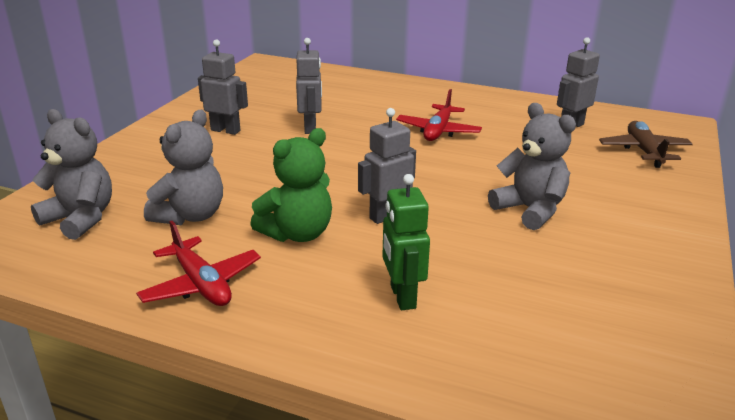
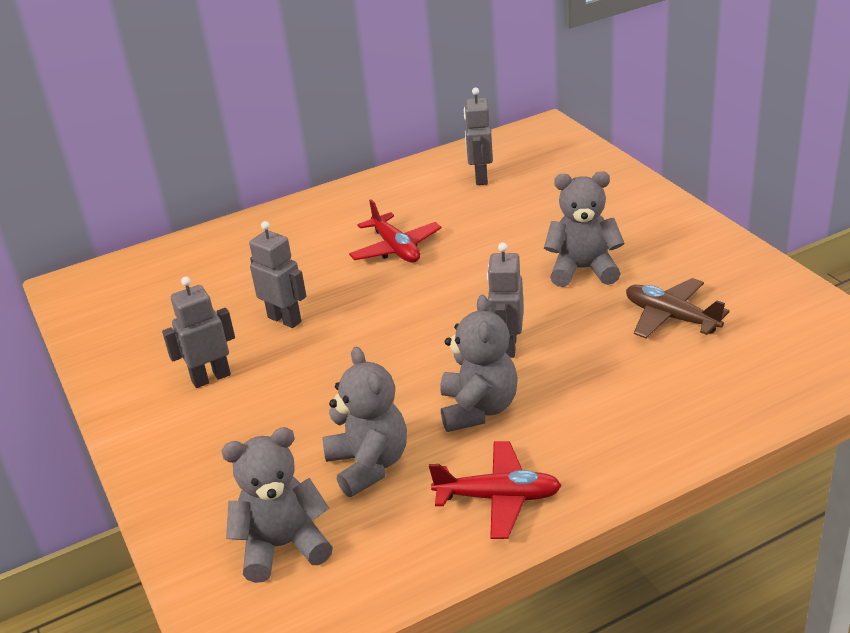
camera: 45 degrees left, 5 degrees up
(297, 233) = (478, 409): green teddy bear -> grey teddy bear
(402, 297) = (630, 391): green robot -> none
(644, 151) = (564, 169): brown plane -> brown plane (671, 317)

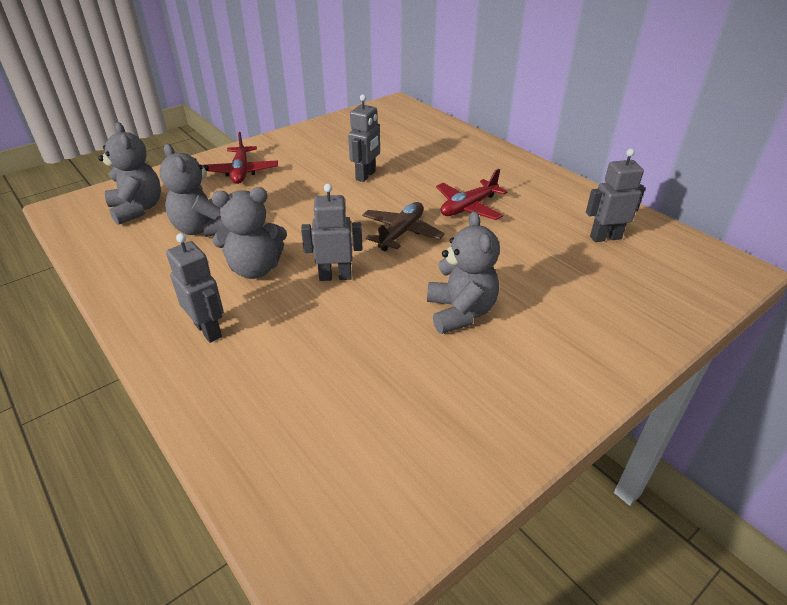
camera: 75 degrees right, 5 degrees up
(211, 378) = (301, 161): grey robot -> grey robot (208, 330)
(369, 465) = (203, 229): grey teddy bear -> grey teddy bear turned 90 degrees clockwise
(498, 498) = (152, 287): red plane -> red plane (241, 172)
(671, 317) = (385, 378): brown plane -> brown plane (401, 233)

